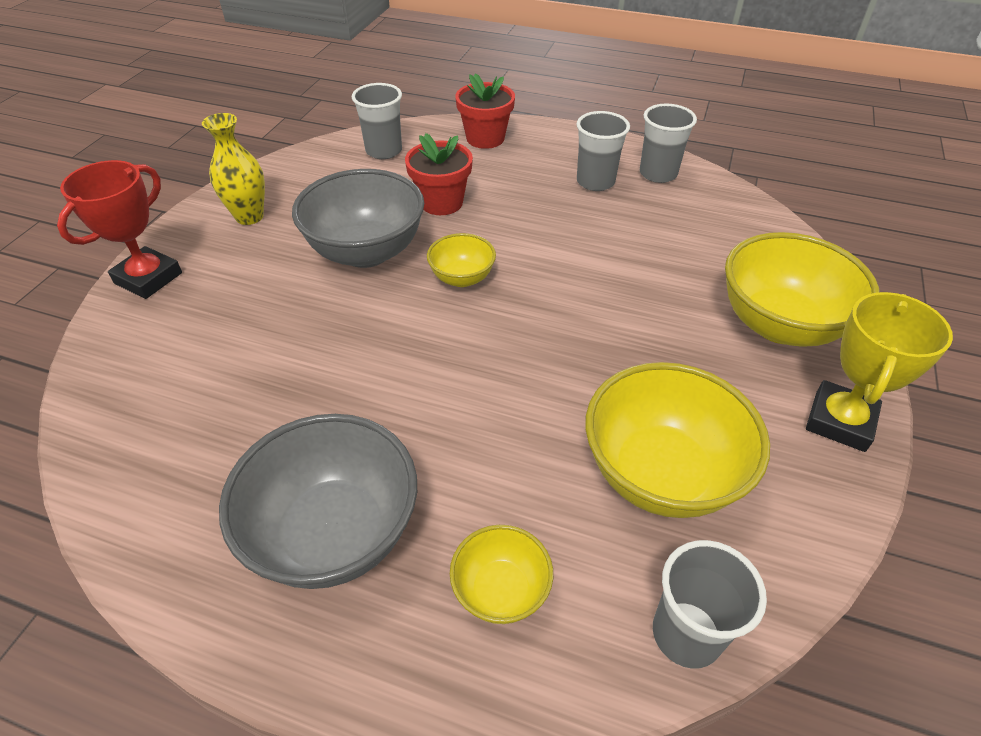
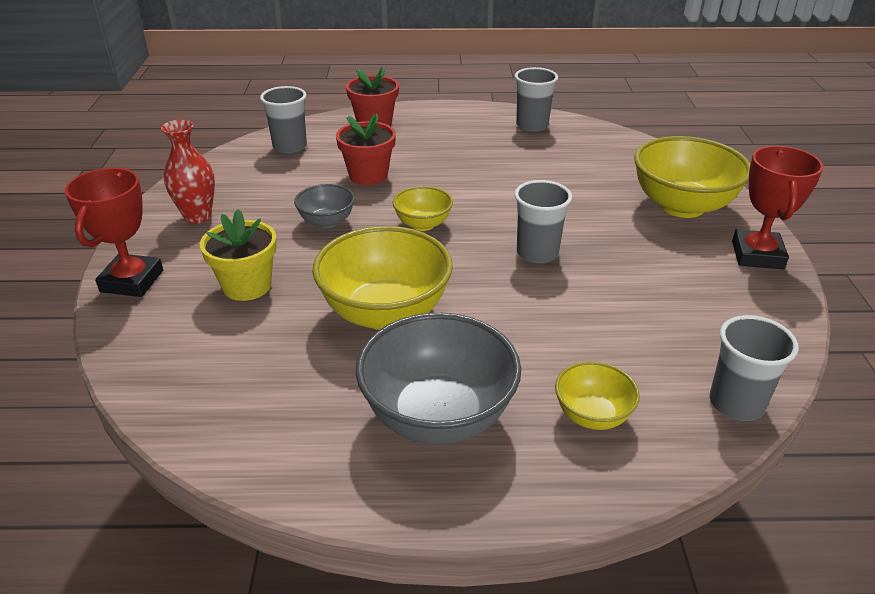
camera: 20 degrees left, 10 degrees down
(245, 311) = (247, 286): none -> yellow flower pot
(249, 216) = (198, 216): yellow vase -> red vase
(366, 252) = (327, 222): grey bowl -> grey bowl, size x0.52
(595, 182) = (486, 139): grey cup -> grey cup (537, 253)
(661, 474) = (658, 315): yellow bowl -> yellow bowl (385, 313)
(840, 421) = (757, 255): yellow trophy -> red trophy

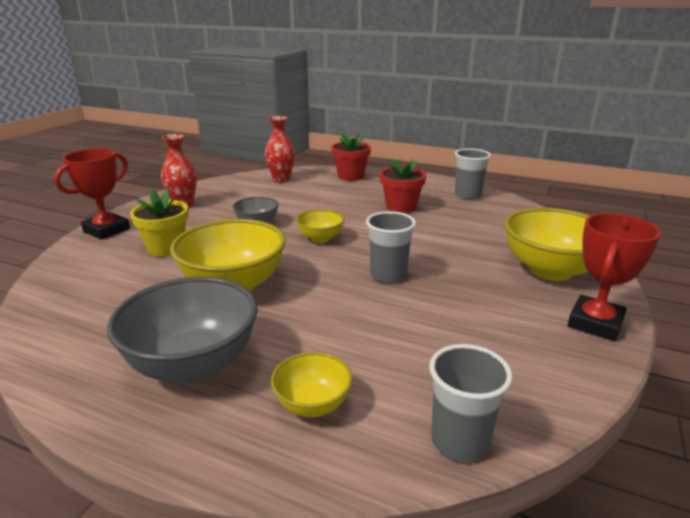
camera: 25 degrees right, 10 degrees down
(290, 147) = (281, 179): grey cup -> red vase
(368, 175) = (314, 203): red flower pot -> red flower pot (401, 207)

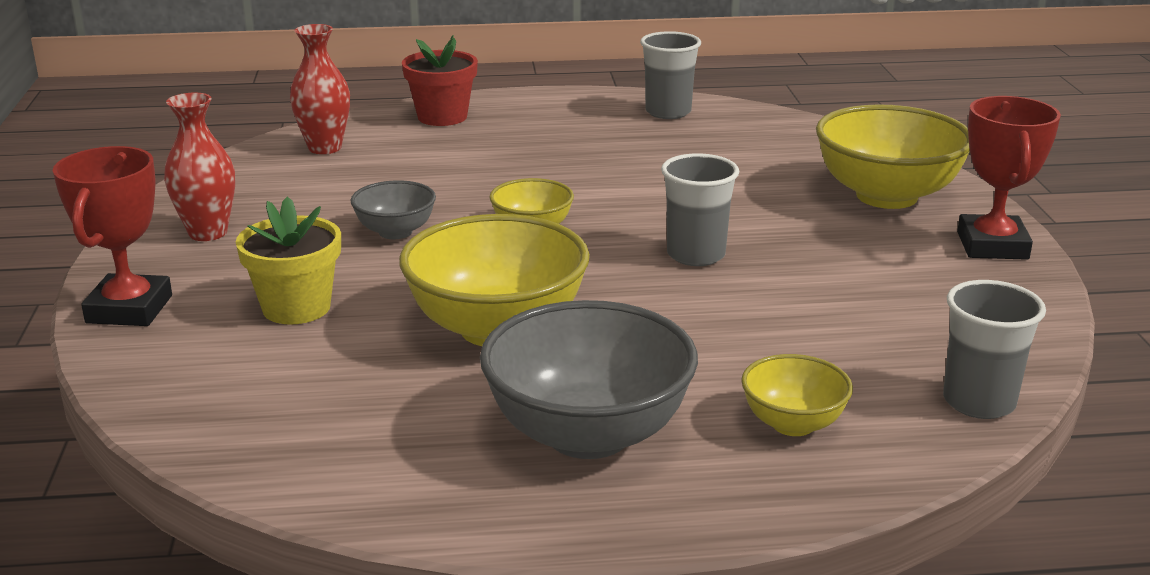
camera: 30 degrees left, 0 degrees up
(401, 207) = (592, 153): red flower pot -> none

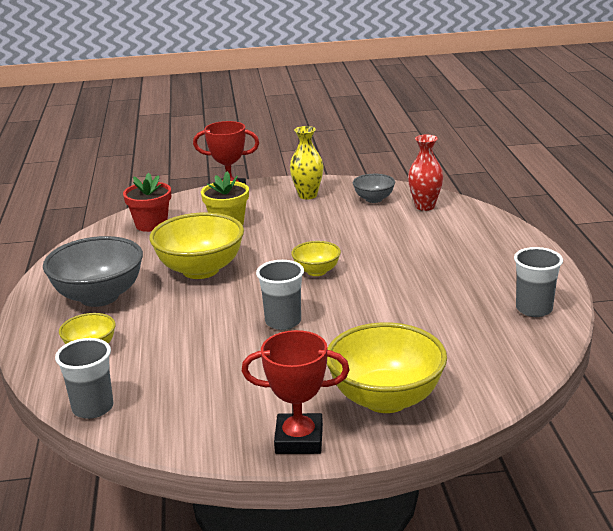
camera: 90 degrees right, 0 degrees up
(208, 233) = (307, 195): red vase -> yellow vase
(395, 232) = (311, 236): grey bowl -> grey bowl (374, 199)
(442, 117) = (489, 232): red flower pot -> red flower pot (151, 224)

